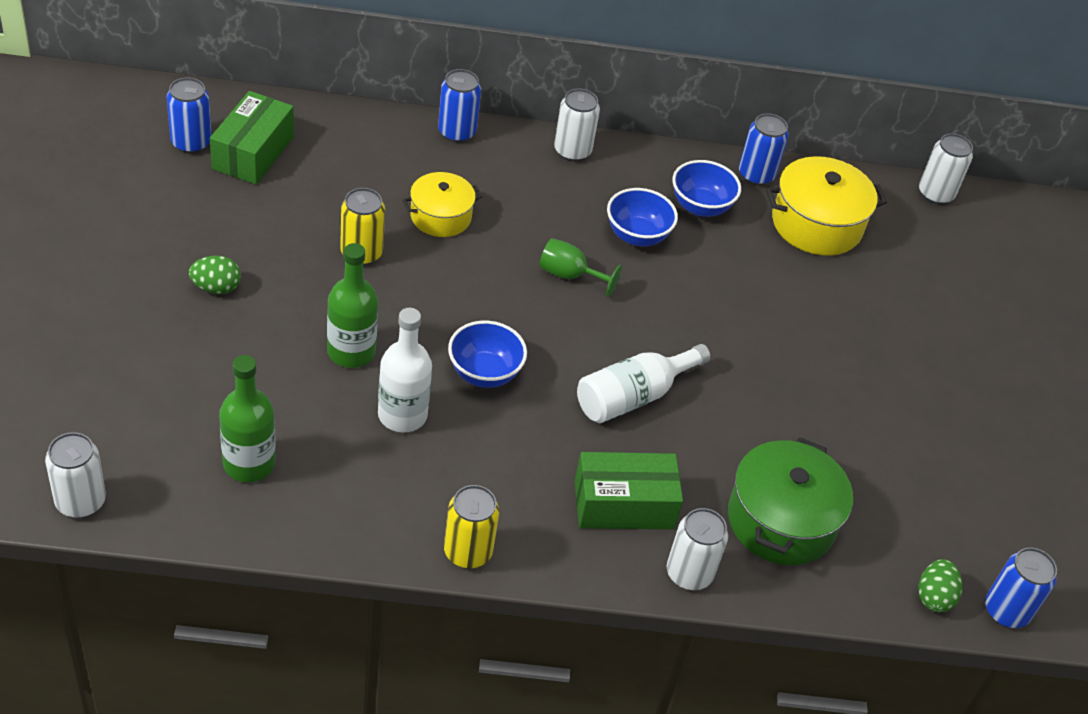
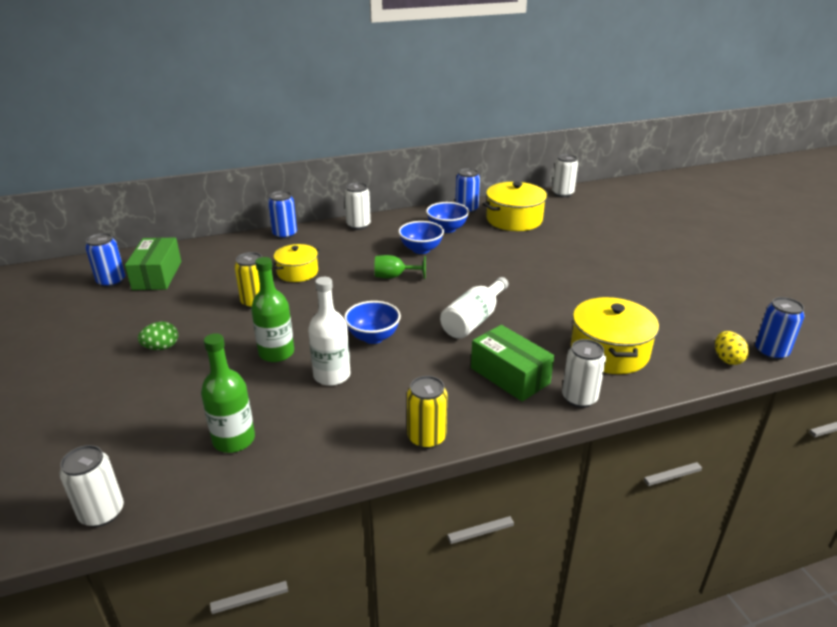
camera: 15 degrees left, 15 degrees down
(624, 504) = (510, 375): green box -> green box turned 75 degrees clockwise
(781, 520) = (609, 351): green pot -> yellow pot
(934, 597) = (727, 359): green egg -> yellow egg

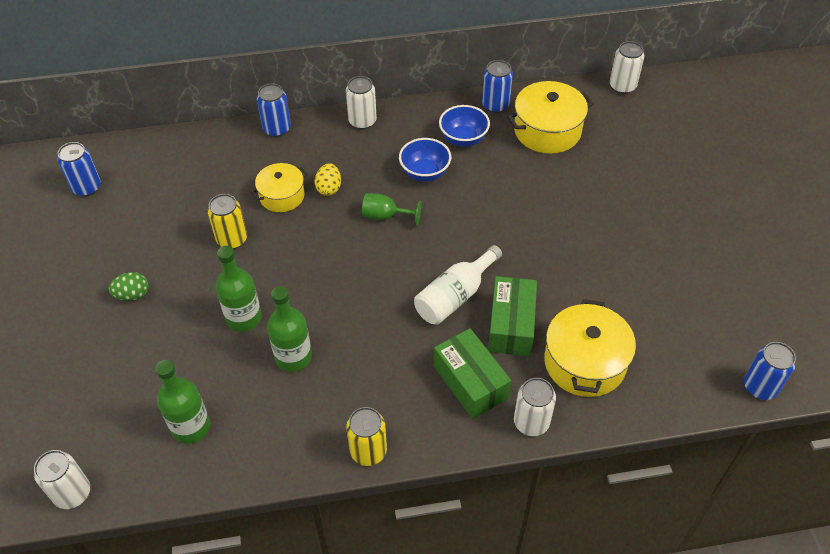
camera: 10 degrees right, 20 degrees up
(157, 275) = (134, 183): green box -> green box (511, 325)
(332, 375) = (293, 357): white bottle -> green bottle
(373, 337) = (344, 308): blue bowl -> none
(727, 359) = (707, 390): yellow egg -> yellow egg (329, 188)

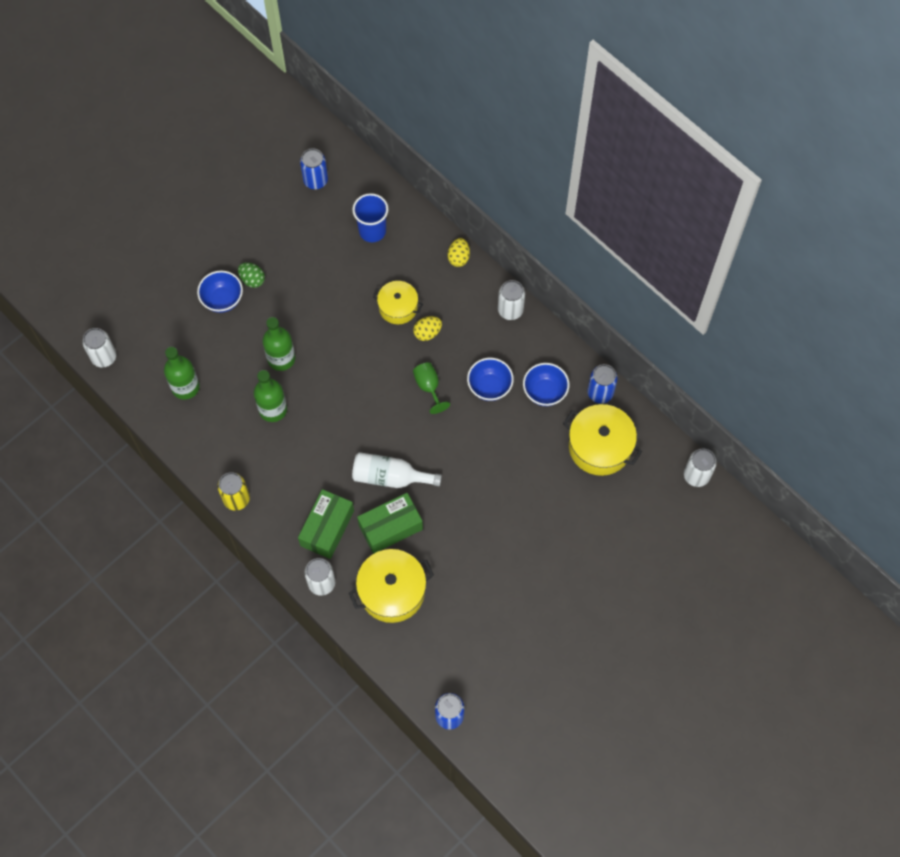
camera: 55 degrees right, 15 degrees up
(127, 334) = (222, 300): none -> blue bowl
(185, 174) = (372, 231): none -> blue cup
(232, 239) = (337, 304): yellow can -> none
(277, 129) = (458, 258): blue can -> yellow egg

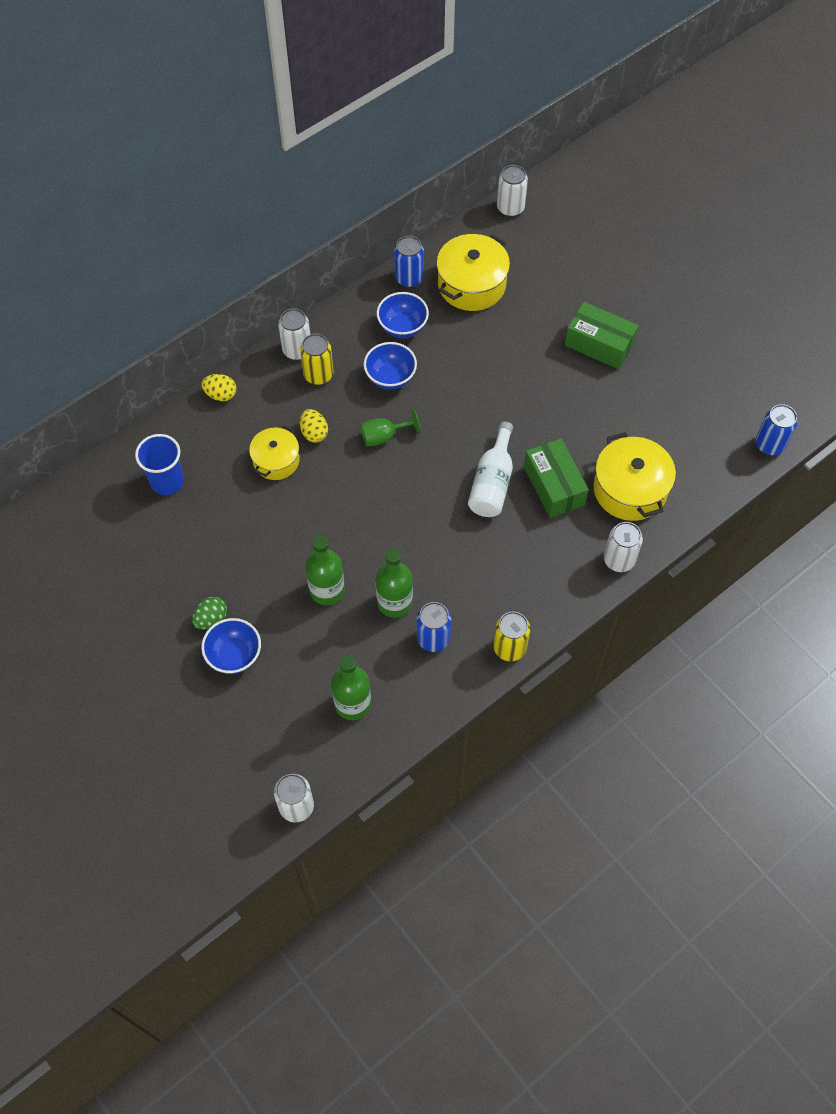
camera: 85 degrees left, 5 degrees down
(315, 180) = (81, 540): blue can -> blue can (433, 638)
(327, 528) = (552, 550): green box -> green box (599, 344)
(486, 329) = (318, 375): none -> yellow can

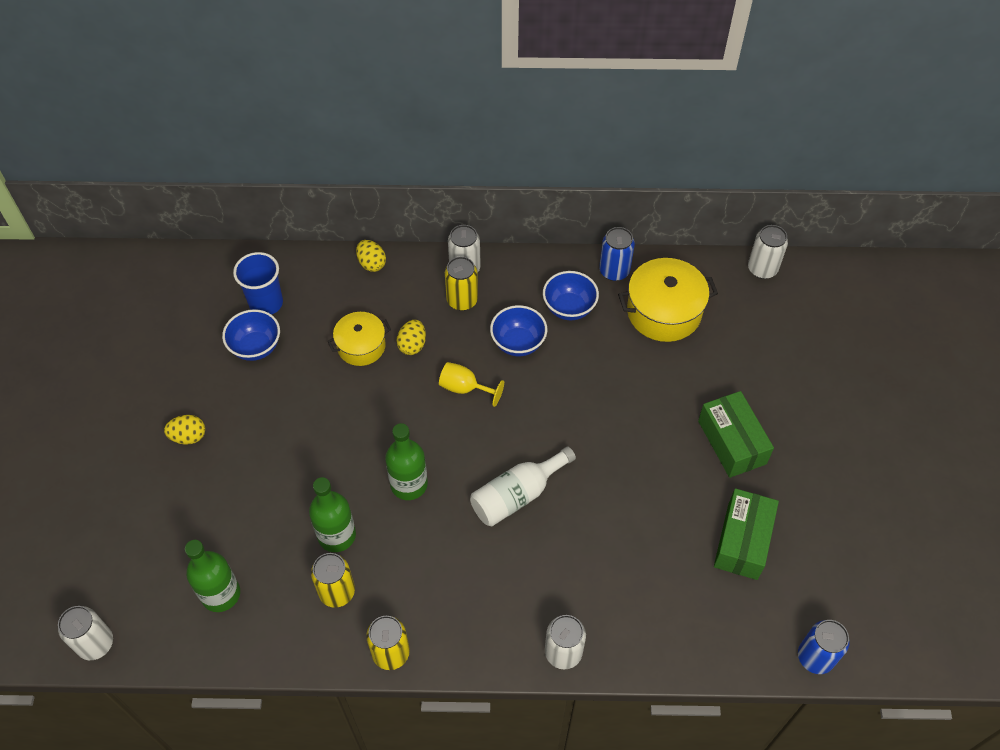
camera: 40 degrees right, 5 degrees down
(211, 619) = (188, 436): green egg -> yellow egg
(234, 655) = (175, 479): blue bowl -> blue bowl (256, 347)
(327, 590) = (295, 482): green bottle -> green bottle (409, 484)
(384, 436) = (465, 388): green goblet -> yellow goblet
(433, 638) = (337, 592): blue can -> yellow can
(554, 486) = (568, 539): green box -> green box (742, 541)
(630, 489) = (635, 595): yellow pot -> none

